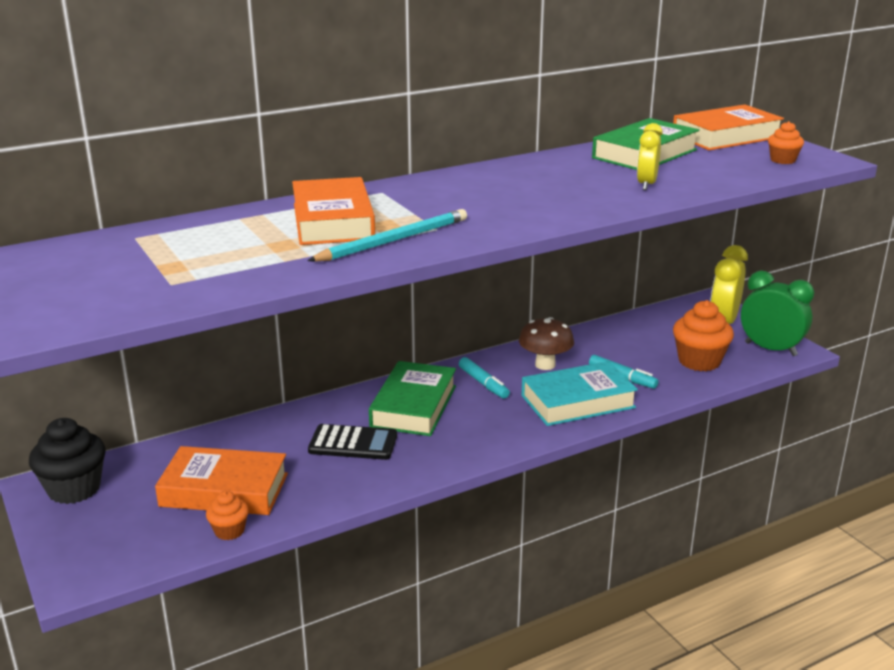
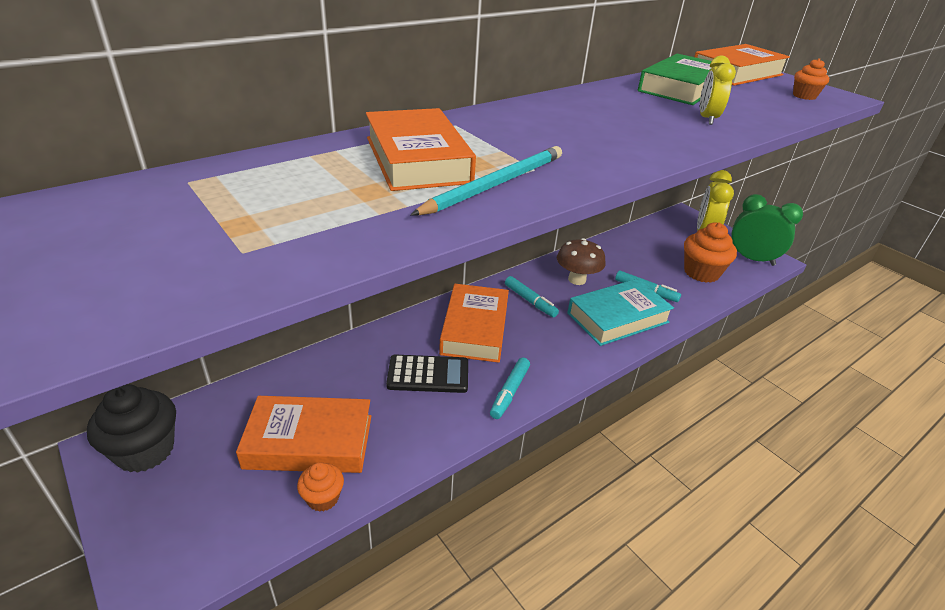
camera: 10 degrees left, 10 degrees up
(413, 406) = (474, 328): green book -> orange book
(433, 461) = (509, 392): none -> turquoise marker

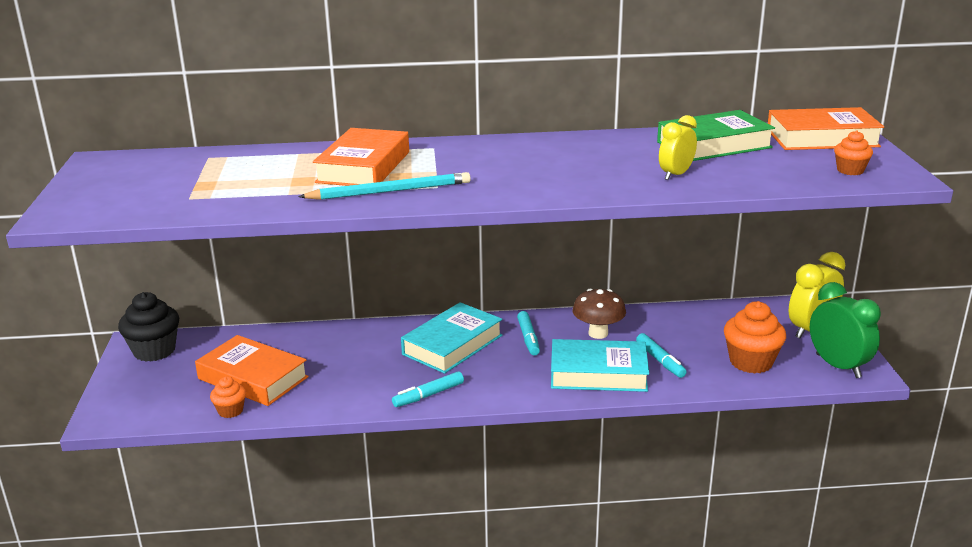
camera: 35 degrees right, 10 degrees down
(428, 375) = (378, 364): black calculator -> none
(474, 328) = (452, 345): orange book -> turquoise book

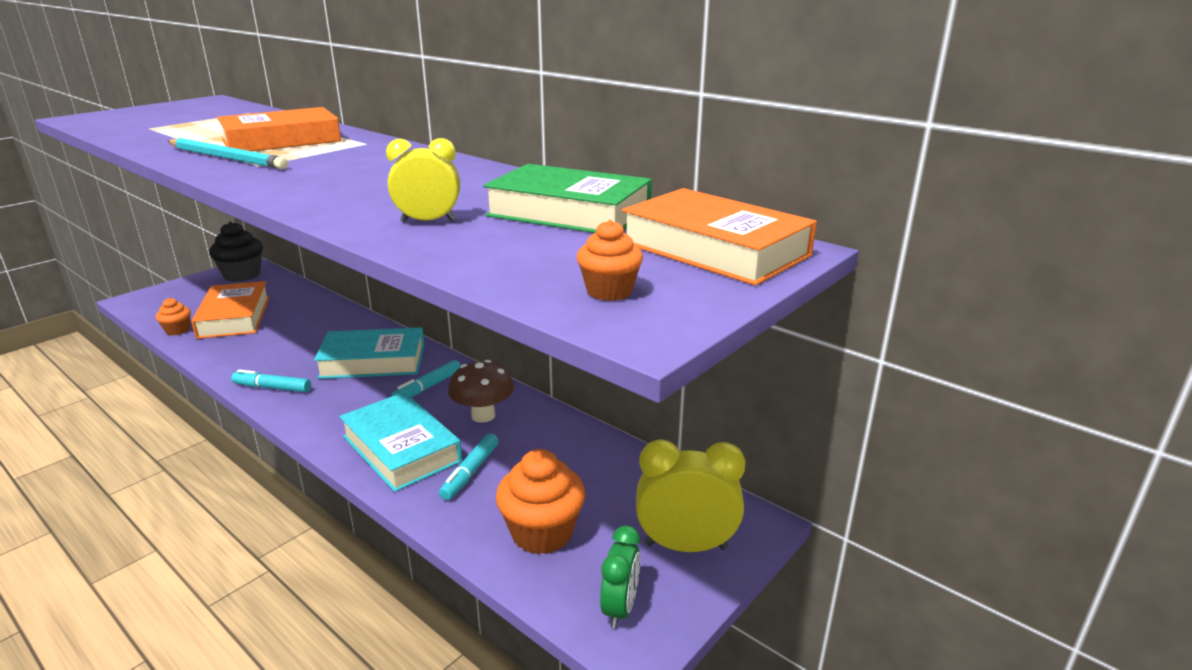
camera: 45 degrees right, 0 degrees up
(838, 366) = (620, 608): green clock -> green clock, size x0.63

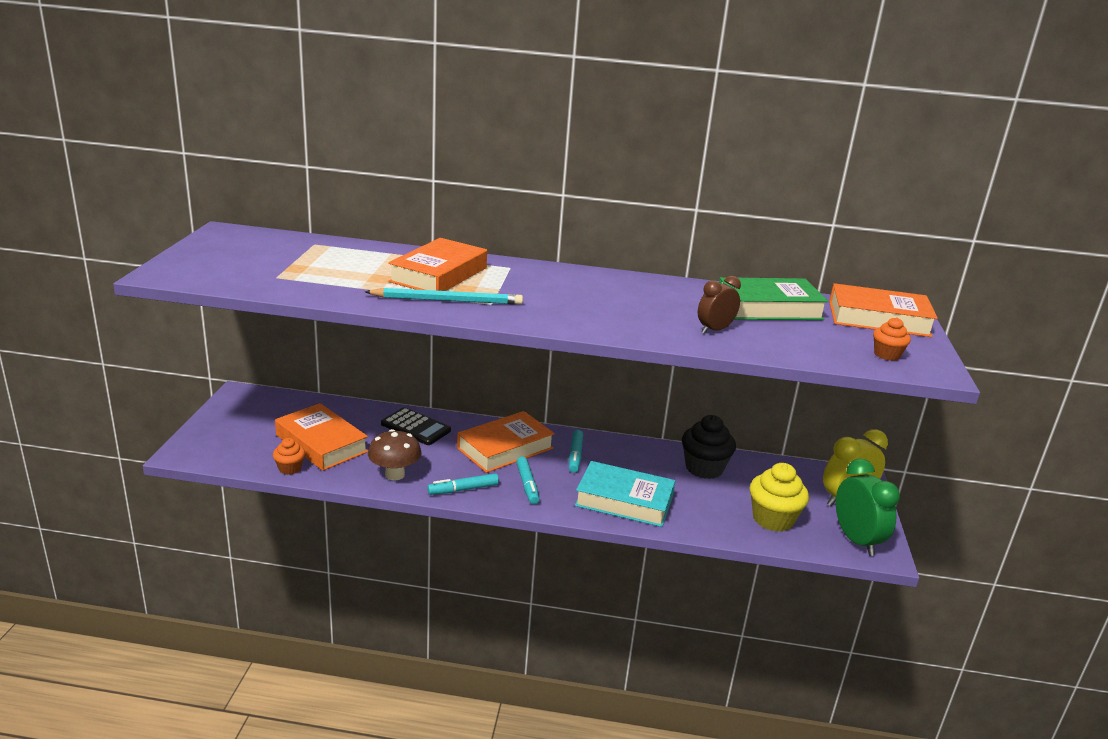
camera: 35 degrees left, 0 degrees up
(242, 275) = (252, 403): black cupcake -> black cupcake (704, 468)
(328, 323) = (415, 427): none -> black calculator
(373, 361) = (505, 448): turquoise book -> orange book
(428, 221) = (714, 330): yellow clock -> brown clock
(470, 472) = (687, 500): turquoise marker -> turquoise marker (527, 485)
(483, 415) = (641, 464): brown mushroom -> brown mushroom (394, 474)
(542, 533) = (773, 519): orange cupcake -> yellow cupcake
(620, 608) = (856, 540): green clock -> green clock, size x1.60

